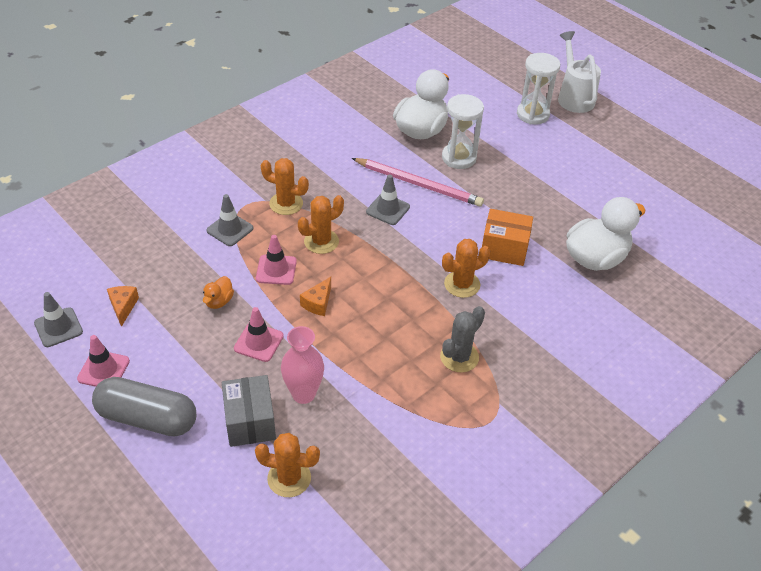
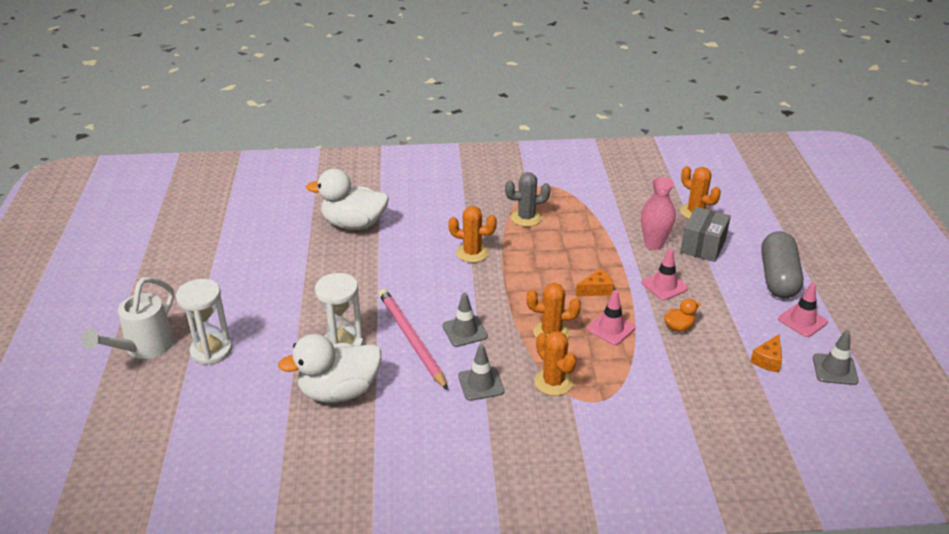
camera: 140 degrees left, 10 degrees down
(147, 418) = (778, 277): grey capsule -> grey capsule turned 45 degrees clockwise
(230, 229) = (628, 383): grey traffic cone -> grey traffic cone (481, 384)
(504, 248) = (409, 259): orange box -> none

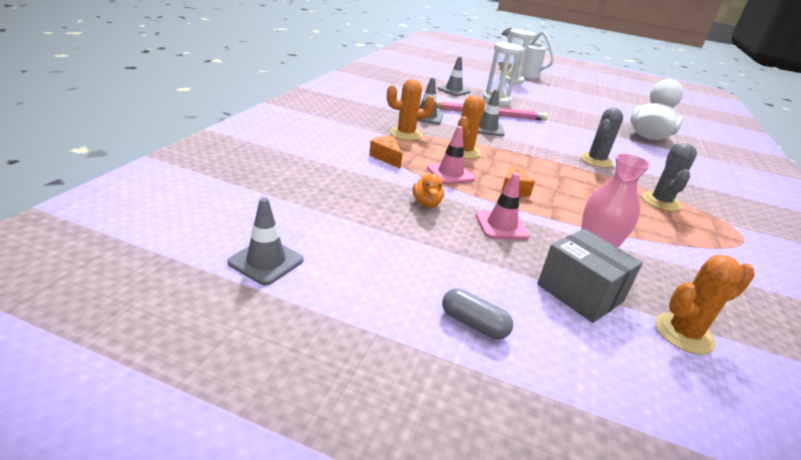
camera: 110 degrees right, 5 degrees down
(339, 391) = (453, 90): white duck -> grey traffic cone
(472, 253) = (596, 160): orange cactus -> grey cactus
(768, 360) = (330, 226): orange cheese -> orange cheese (386, 158)
(778, 277) = (473, 324): grey capsule -> grey capsule, size x0.49
(802, 321) = (367, 289): pink traffic cone -> none

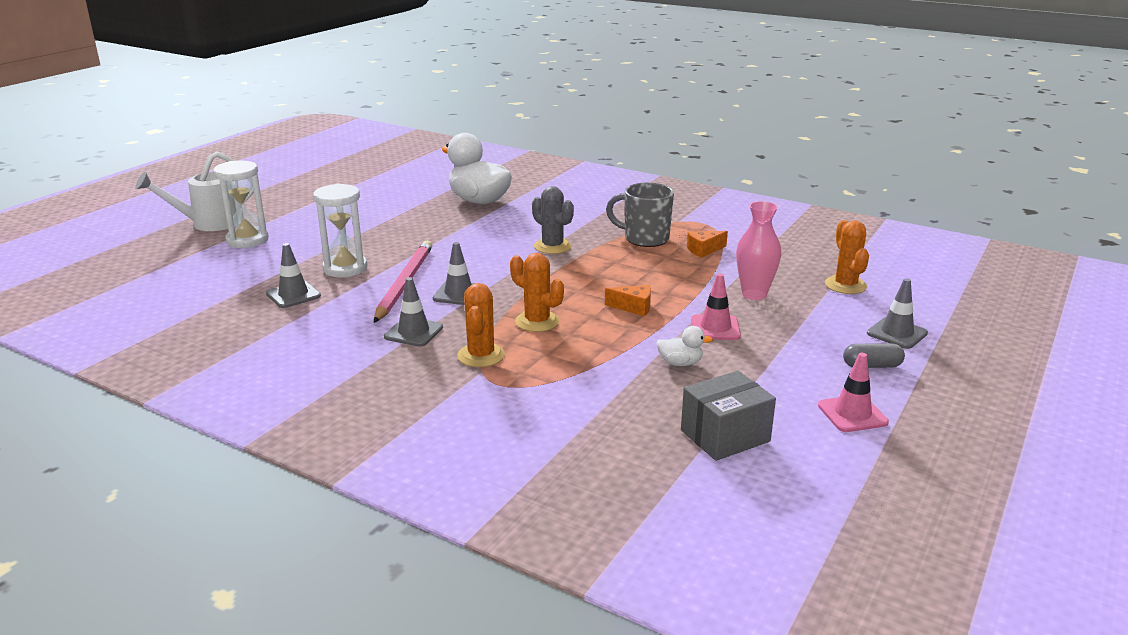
camera: 75 degrees left, 5 degrees down
(266, 261) = (825, 467): grey traffic cone -> grey traffic cone (897, 333)
(386, 158) = (564, 377): orange cheese -> orange cheese (704, 250)
(426, 203) = (680, 363): orange duck -> white duck
(450, 173) = (603, 339): pink traffic cone -> pink traffic cone (852, 414)
(473, 324) = (872, 366): grey capsule -> grey capsule turned 45 degrees clockwise
(579, 293) = (812, 313): grey box -> grey box (725, 436)
(660, 202) = (644, 238): grey cactus -> grey mug

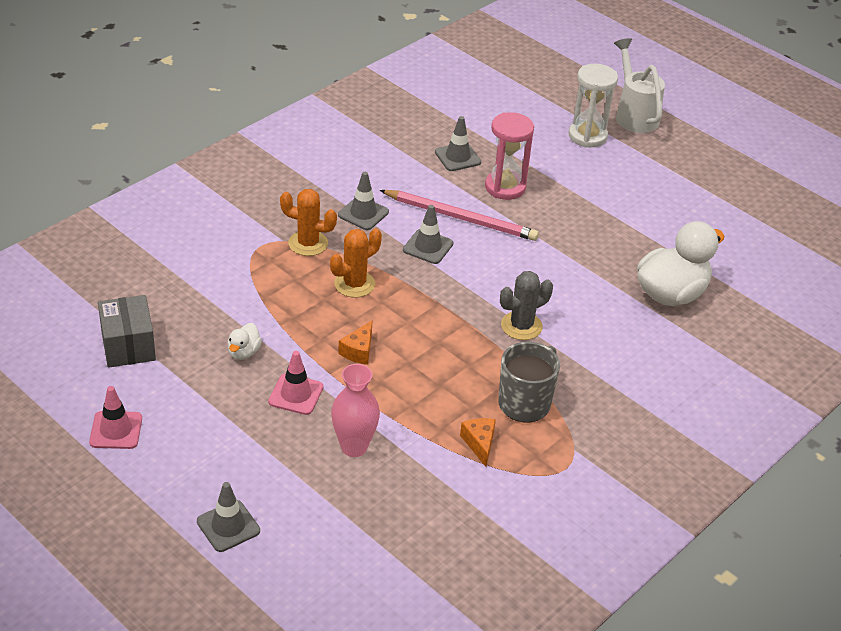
camera: 100 degrees right, 15 degrees up
(345, 268) = (505, 187): white hourglass -> pink hourglass
(845, 285) = (348, 533): orange cactus -> none
(872, 366) = (180, 478): grey capsule -> none

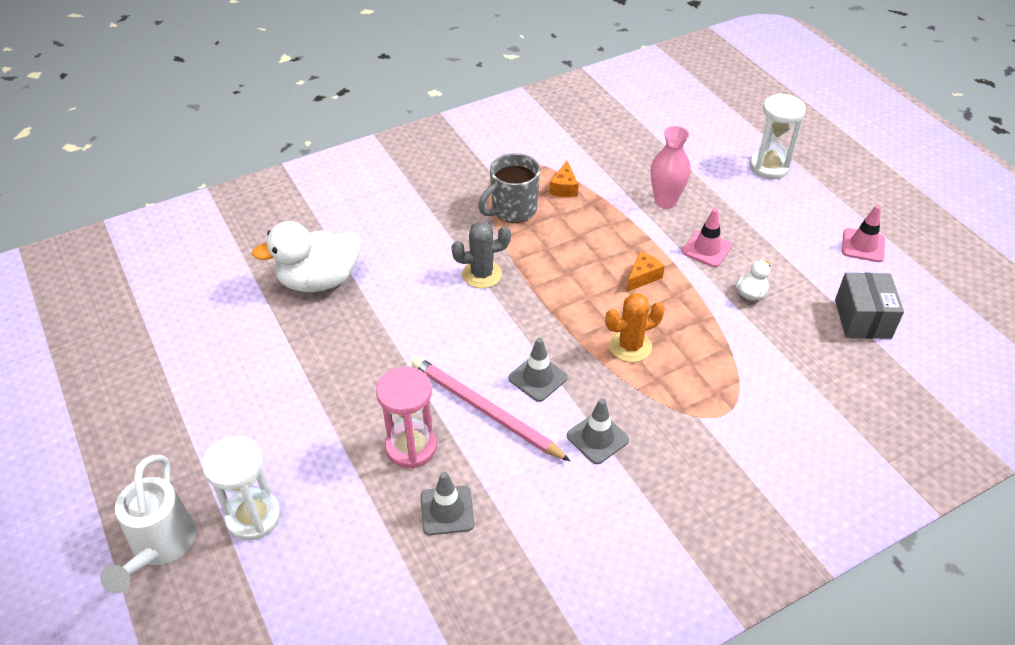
camera: 160 degrees left, 5 degrees up
(228, 526) = (769, 167): grey traffic cone -> white hourglass
(308, 243) = (670, 406): orange cactus -> none

